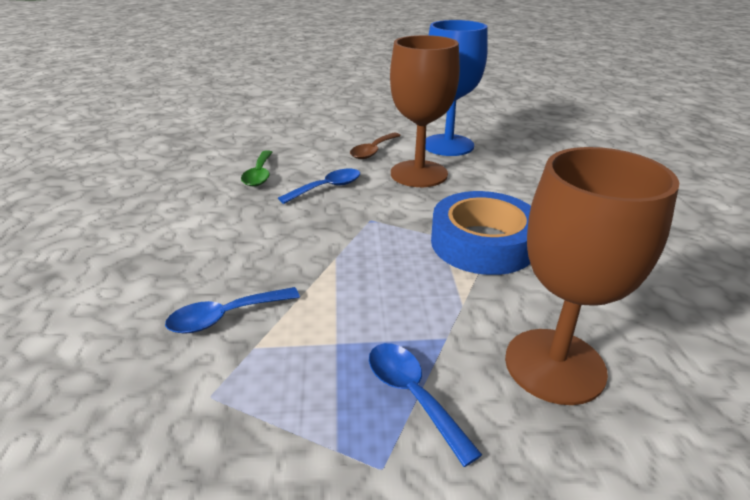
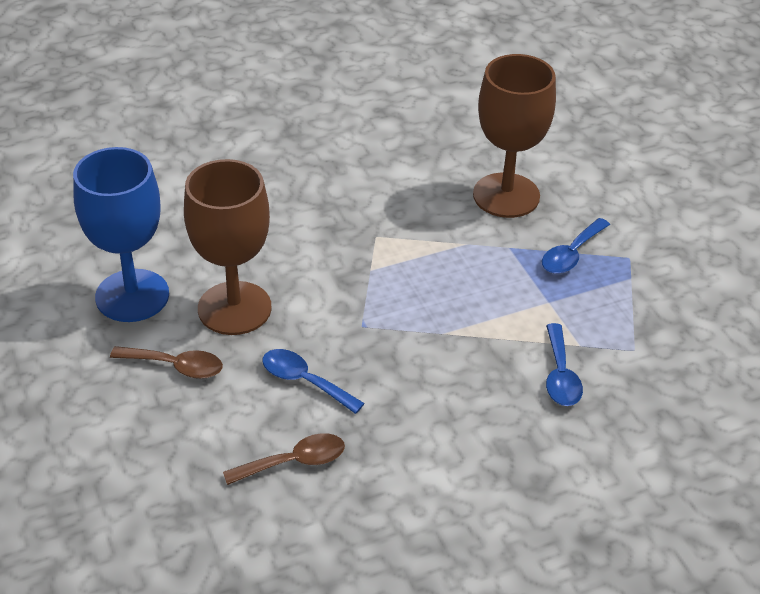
camera: 110 degrees left, 10 degrees up
(225, 317) = (560, 375): blue spoon -> blue spoon turned 45 degrees clockwise
(259, 175) = (294, 462): green spoon -> brown spoon
(483, 243) = (370, 241): blue tape -> none

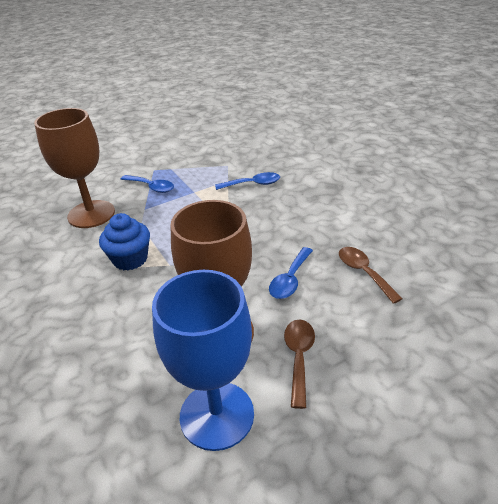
camera: 95 degrees left, 5 degrees down
(392, 235) = (130, 259): none -> blue cupcake

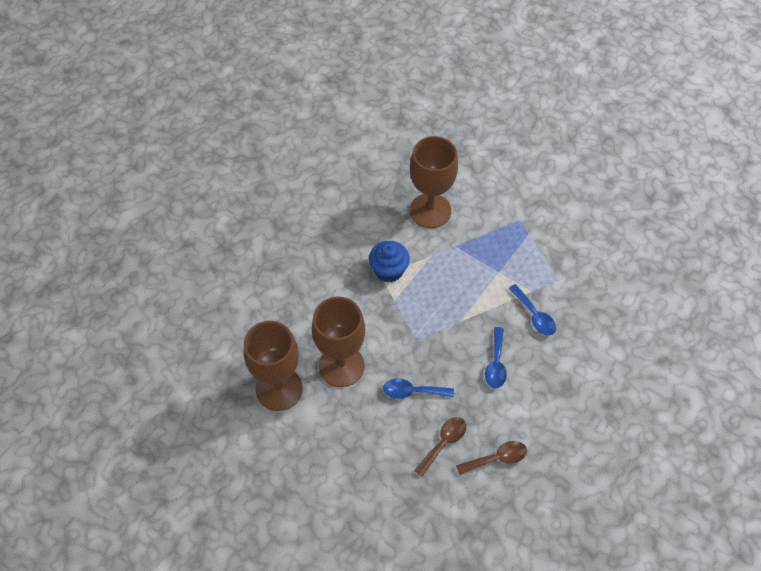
camera: 65 degrees right, 20 degrees up
(151, 187) = (489, 234): blue spoon -> blue spoon (496, 364)
(217, 415) = (279, 389): blue goblet -> brown goblet
(299, 357) = (339, 421): brown spoon -> brown spoon (496, 458)

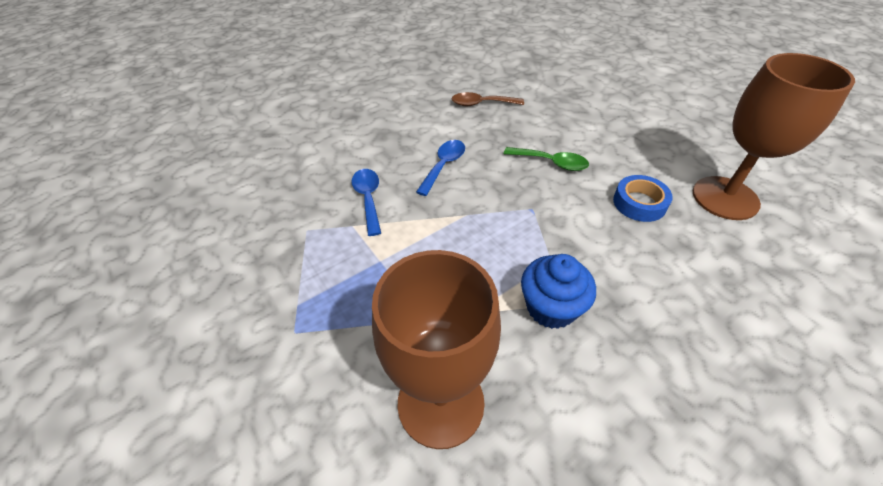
camera: 160 degrees left, 10 degrees down
(341, 366) = (639, 203): brown goblet -> blue tape
(412, 391) = (551, 163): blue spoon -> green spoon
(443, 443) = (529, 121): brown spoon -> none

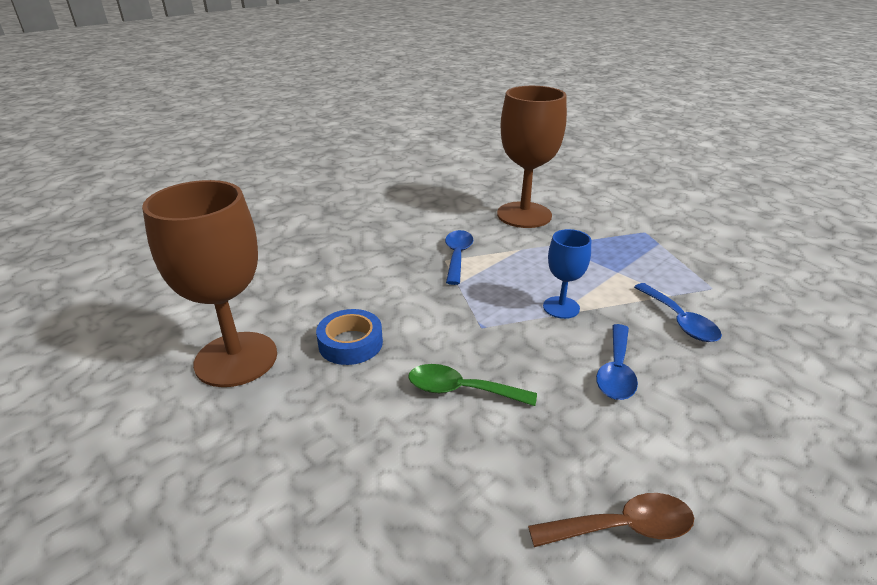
camera: 170 degrees right, 15 degrees down
(458, 221) = (561, 307): none -> blue goblet
(551, 307) = (457, 256): blue cupcake -> blue spoon

